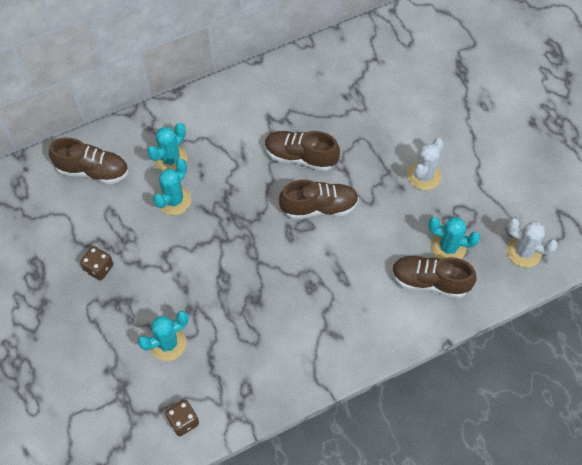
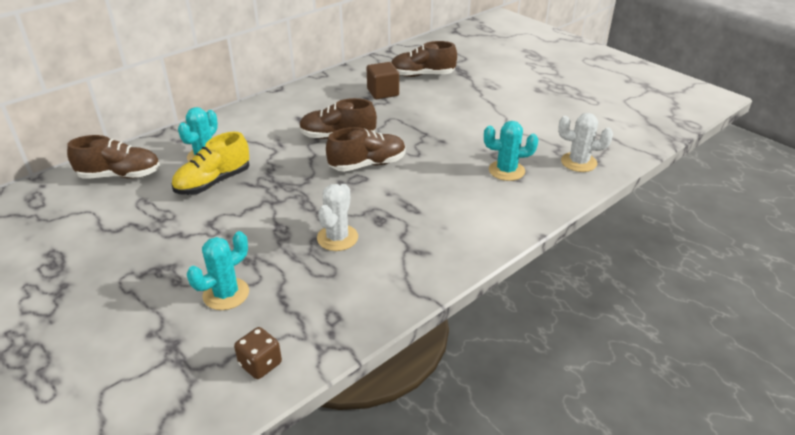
camera: 15 degrees left, 25 degrees down
(99, 268) = (132, 245): brown dice -> none
(174, 200) = (213, 182): turquoise cactus -> yellow shoe
(364, 91) = (383, 92): none -> brown cube
(424, 175) = (460, 131): white cactus -> white cactus (337, 238)
(430, 281) = (501, 196): brown shoe -> brown shoe (422, 75)

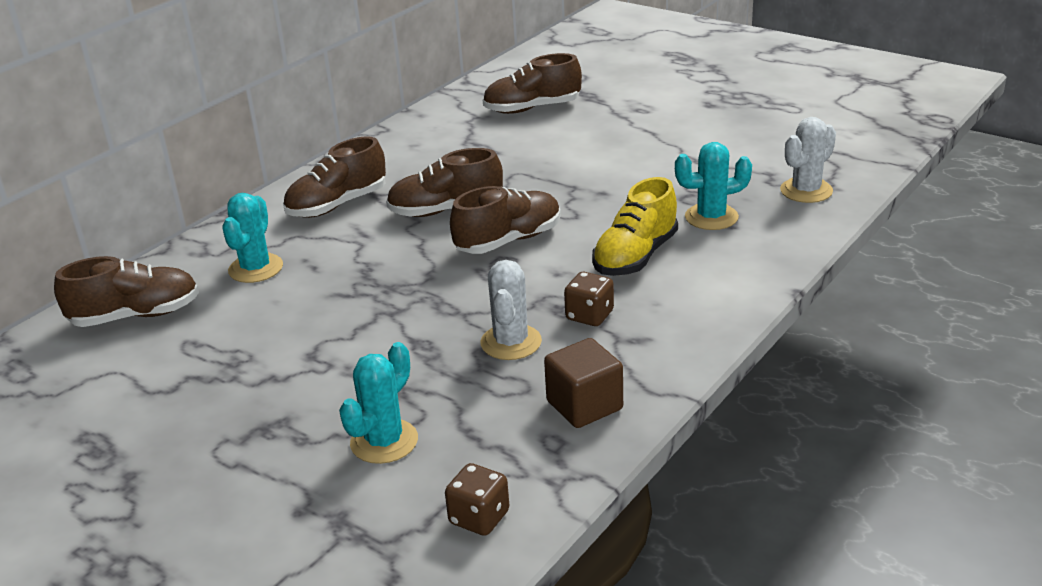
camera: 10 degrees left, 5 degrees down
(213, 182) = (288, 301): yellow shoe -> yellow shoe (635, 256)
(273, 121) = (337, 205): none -> brown shoe
(383, 92) = (484, 140): brown cube -> brown cube (584, 405)
(396, 228) = (589, 315): none -> brown dice
(578, 162) = (806, 191): white cactus -> white cactus turned 45 degrees counterclockwise

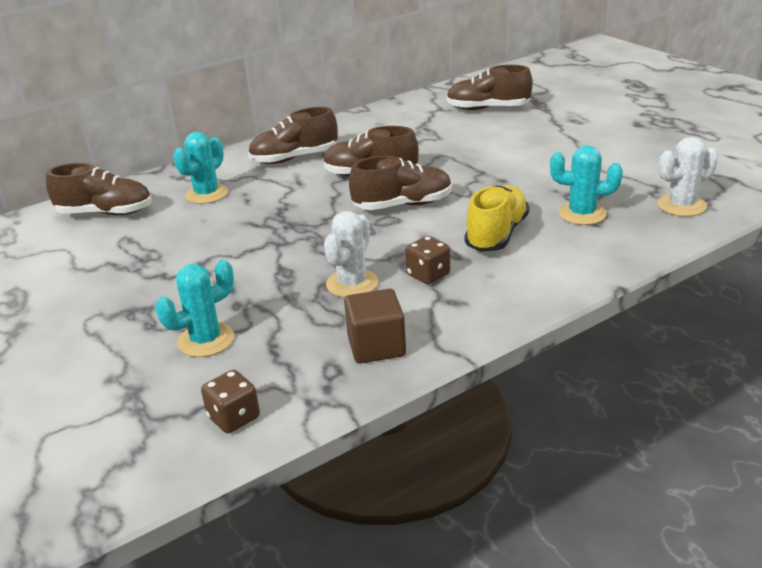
camera: 20 degrees right, 0 degrees up
(635, 256) = (496, 235): yellow shoe -> yellow shoe turned 150 degrees clockwise

